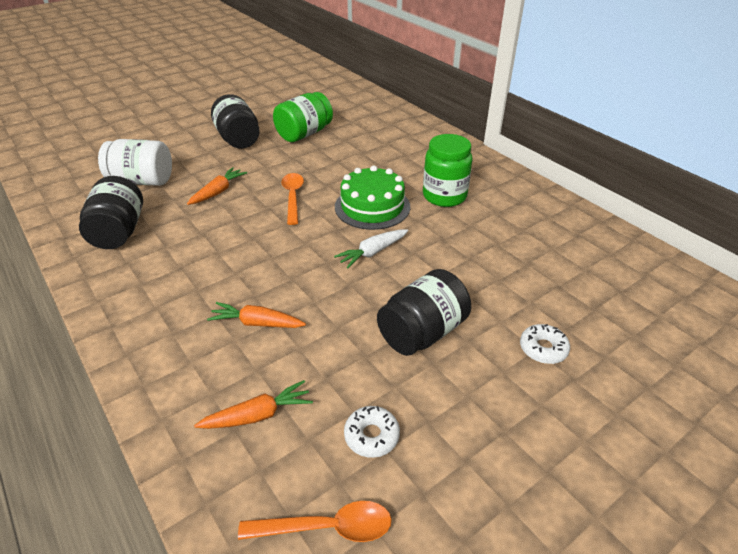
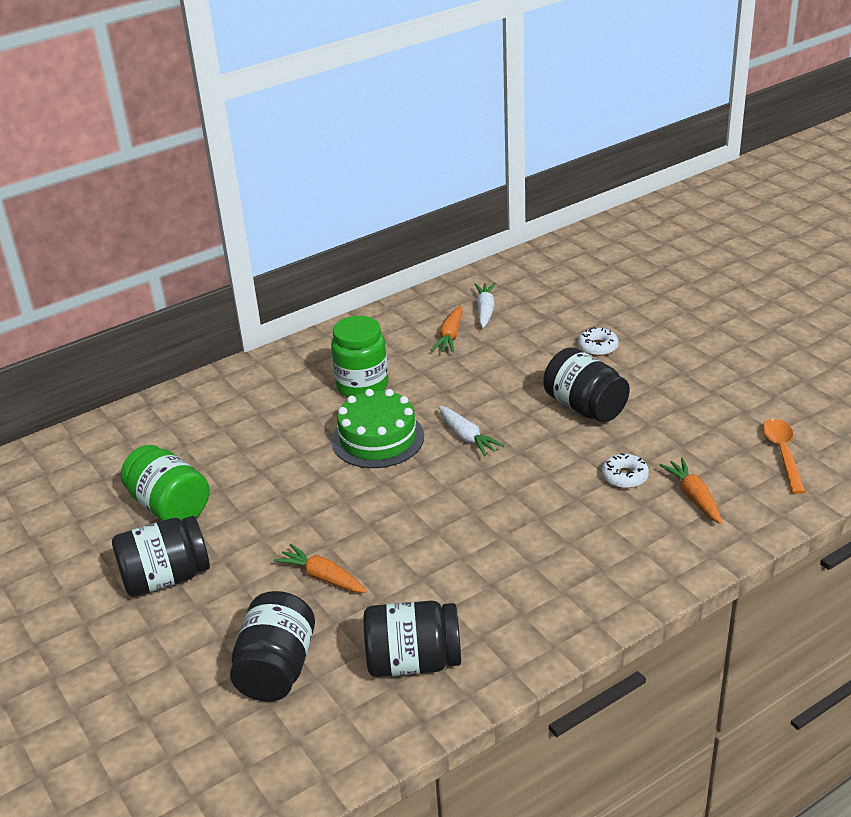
camera: 85 degrees left, 5 degrees down
(142, 181) = (277, 669): white jar -> black jar
(257, 323) = (581, 510): orange carrot -> orange carrot (450, 336)
(293, 197) = (347, 504): orange spoon -> none
(371, 436) = (701, 434): white donut -> white donut (624, 476)
(590, 262) = (485, 310): none -> white carrot

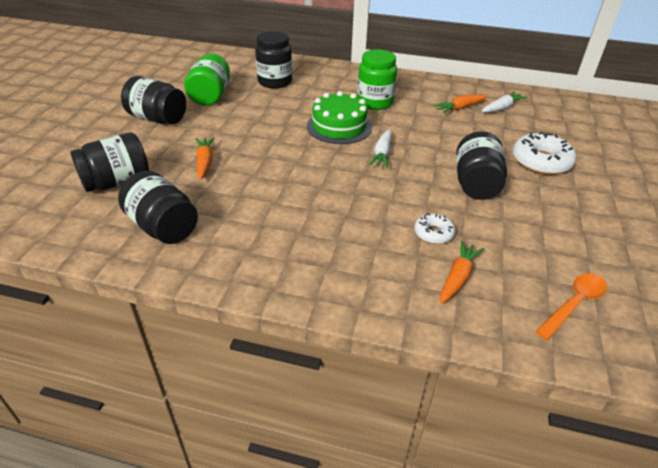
camera: 45 degrees right, 5 degrees up
(209, 437) = (275, 82): none -> black jar
(597, 347) = (541, 161): white donut -> white donut, size x1.78

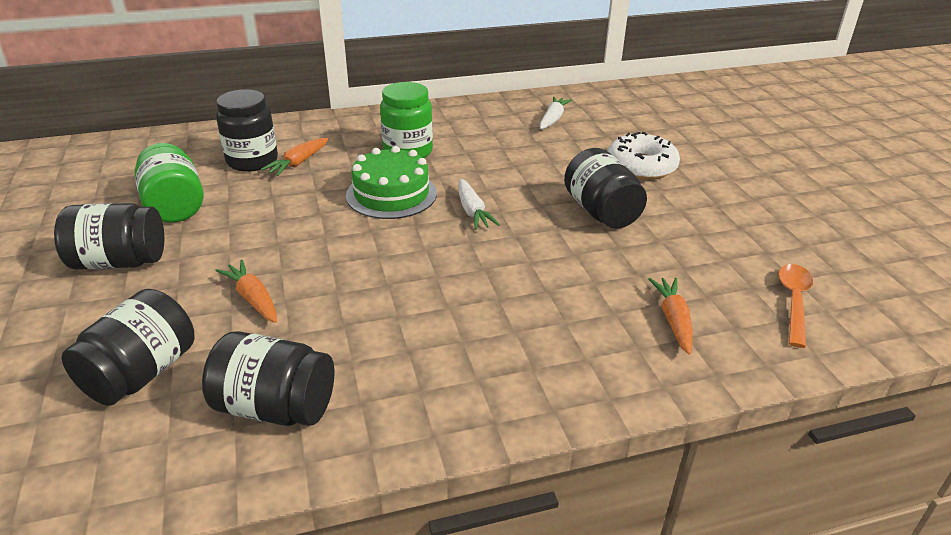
camera: 30 degrees left, 5 degrees down
(433, 233) = (608, 282): white donut -> none
(460, 108) = (510, 131): orange carrot -> orange carrot (298, 163)

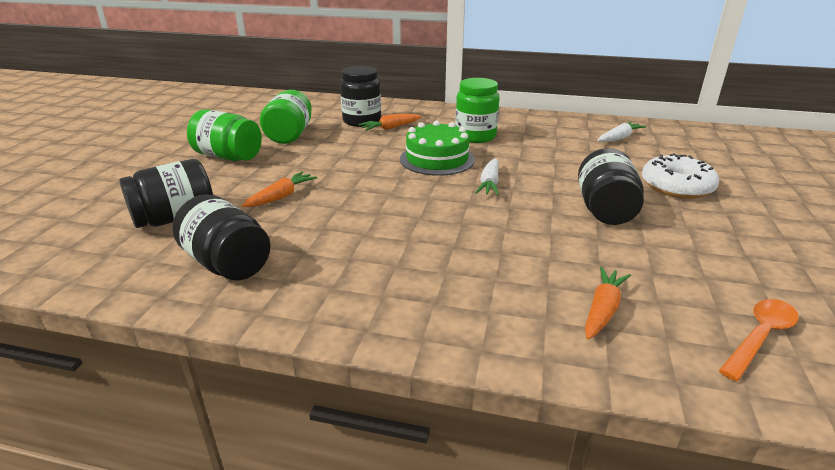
camera: 30 degrees right, 5 degrees down
(119, 262) = (228, 157): black jar -> green jar
(253, 298) = (281, 196): orange carrot -> orange carrot turned 45 degrees clockwise

